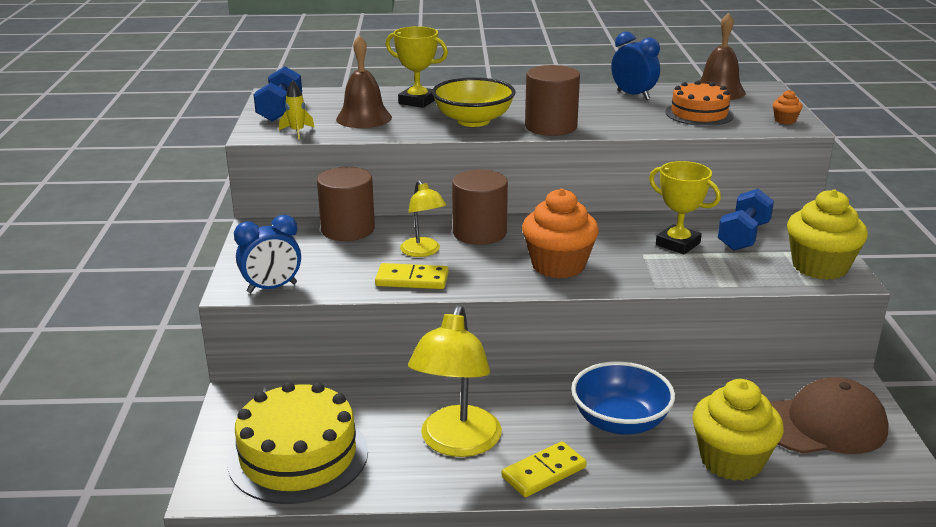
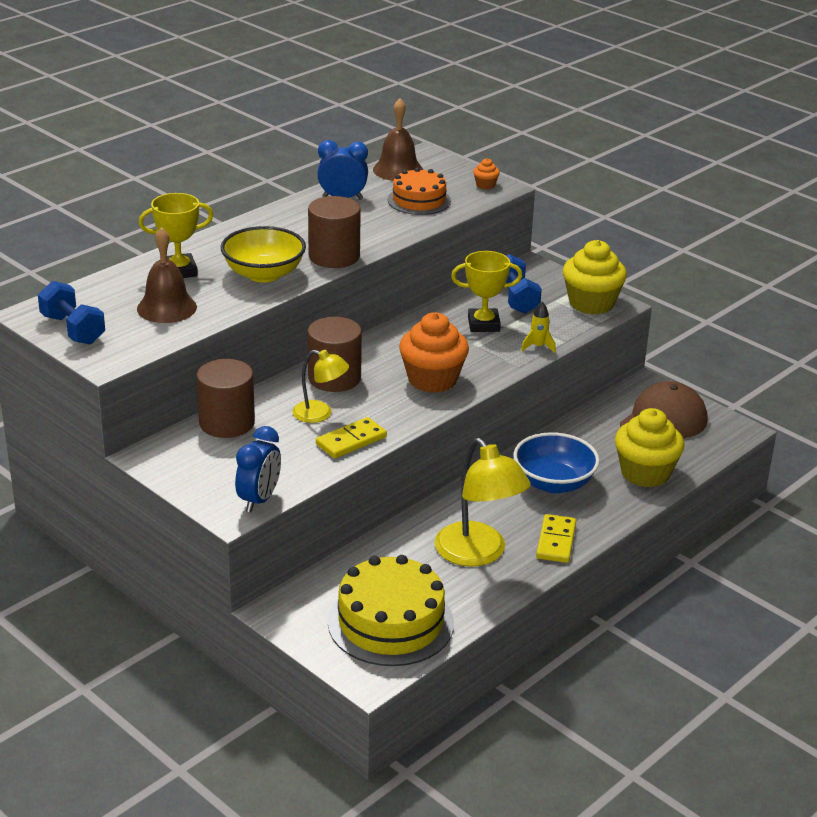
camera: 45 degrees left, 5 degrees up
(297, 132) = (137, 346): yellow rocket -> yellow rocket (538, 346)

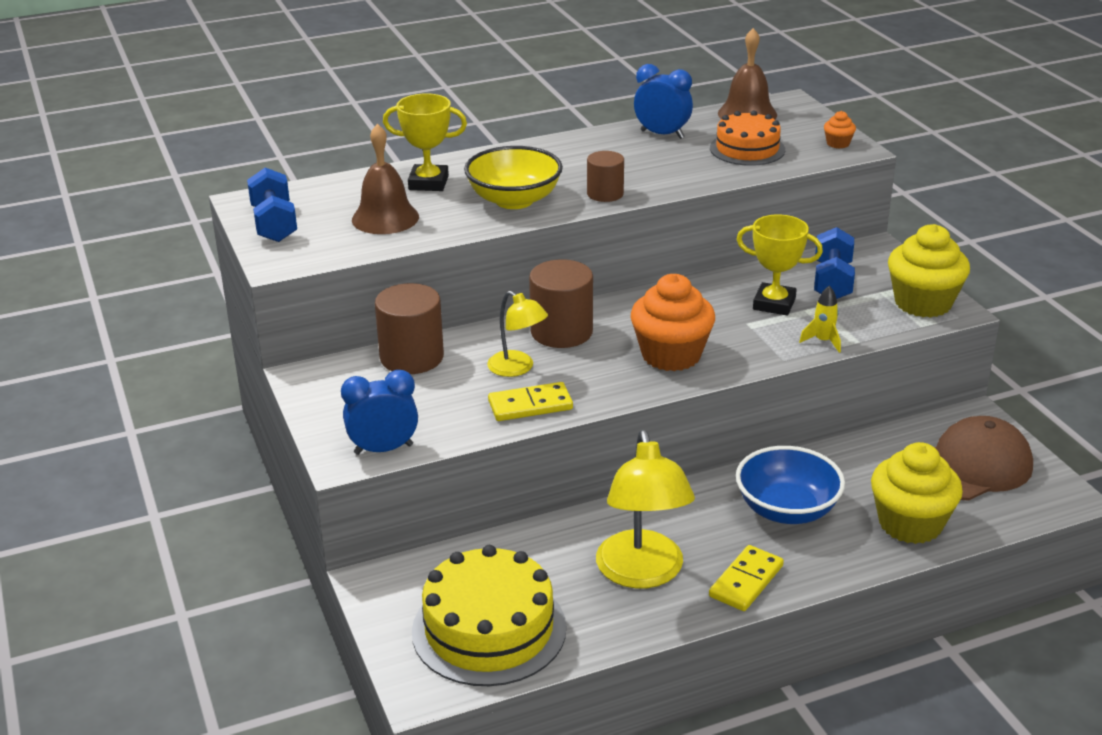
camera: 25 degrees right, 0 degrees up
(259, 500) = (383, 449): blue clock -> blue clock turned 150 degrees counterclockwise
(334, 256) = (605, 194): brown cylinder -> brown cylinder, size x0.61

